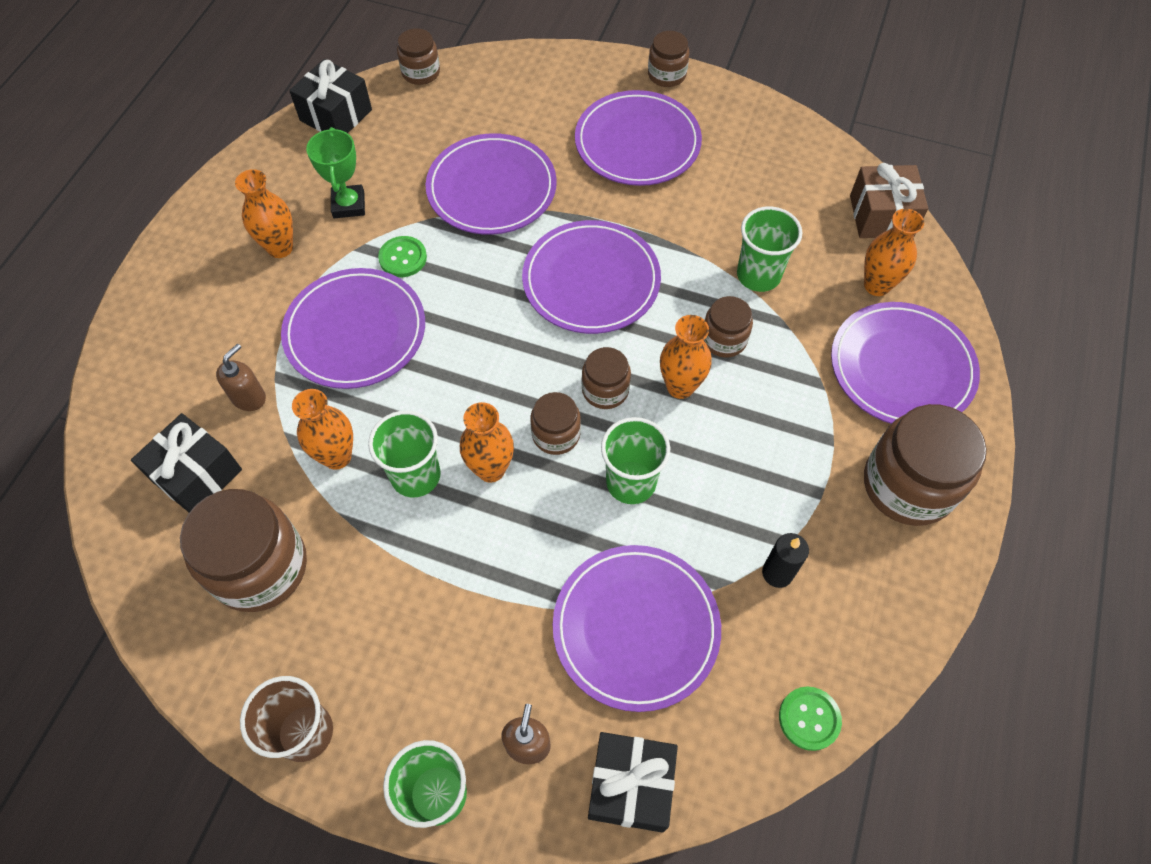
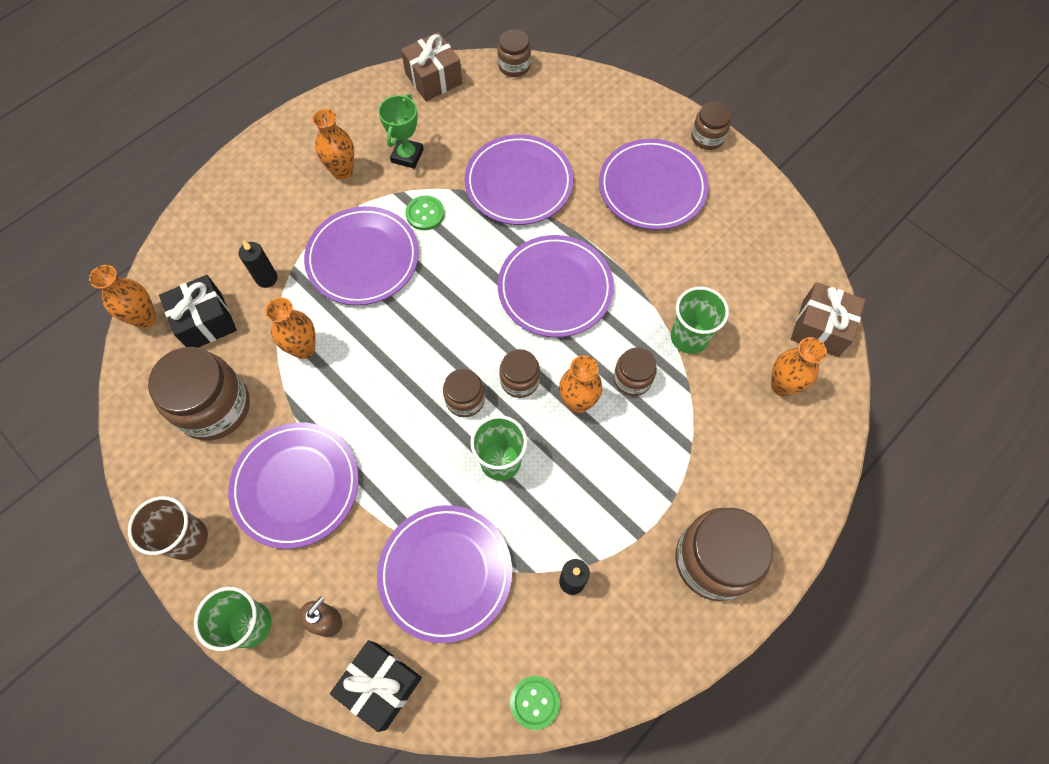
camera: 25 degrees right, 5 degrees up
(249, 397) = (266, 278): brown soap dispenser -> black candle
(336, 115) = (433, 79): black gift -> brown gift
(415, 475) = (350, 387): green cup -> none
(491, 469) = (405, 406): orange vase -> orange vase (145, 318)
(901, 367) = (763, 463): purple plate -> purple plate (296, 486)

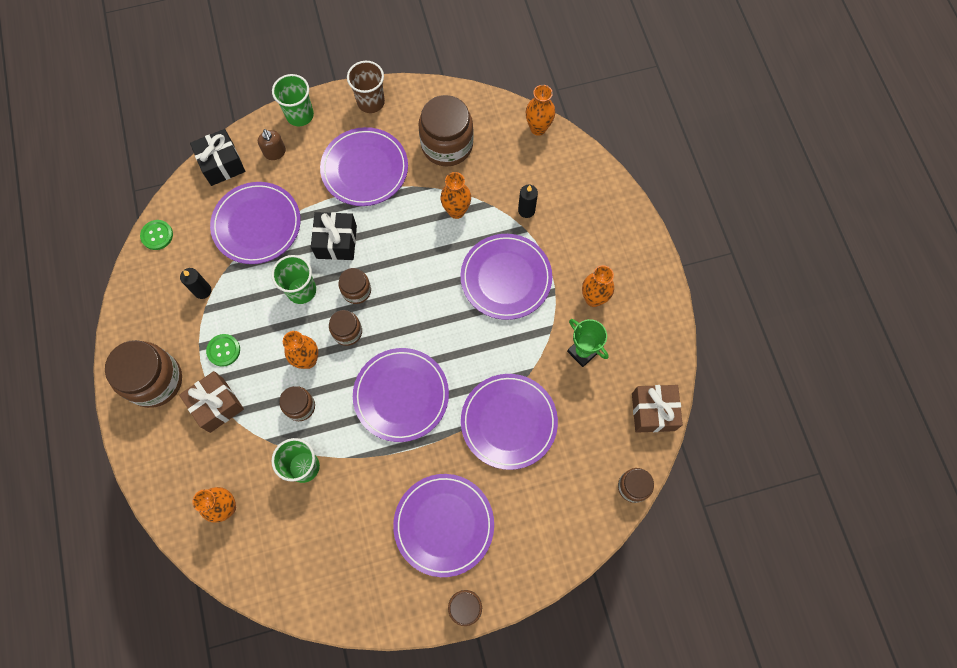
camera: 120 degrees right, 5 degrees up
(205, 321) = (514, 162): black gift -> black gift (336, 242)
(425, 214) = (520, 338): green button -> green button (223, 350)
(820, 328) = (247, 570): brown gift -> brown gift (216, 405)

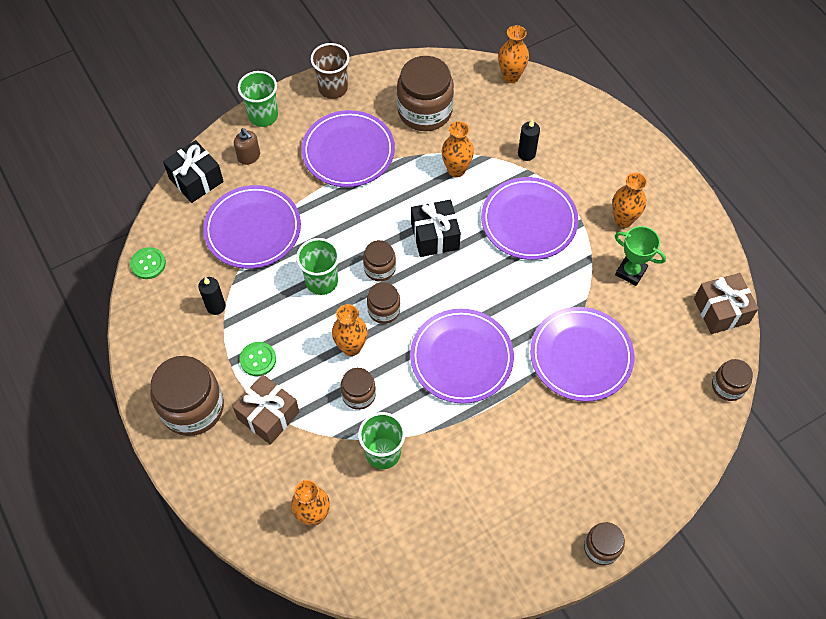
camera: 15 degrees left, 10 degrees down
(336, 242) = (342, 227): black gift -> black gift (435, 236)
(444, 525) = (550, 472): purple plate -> none

